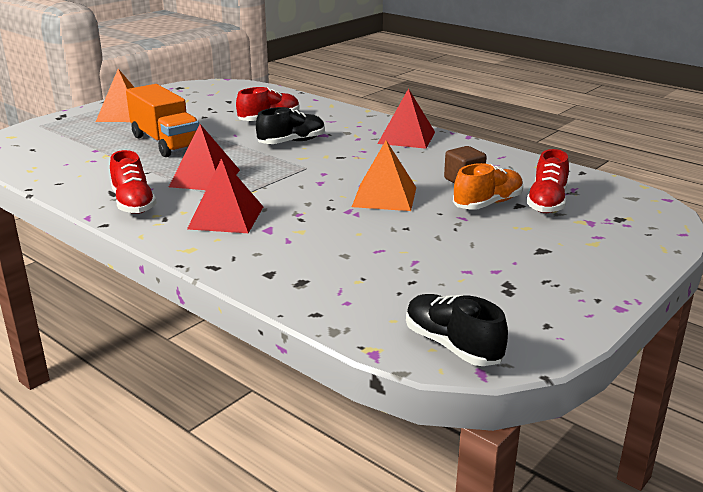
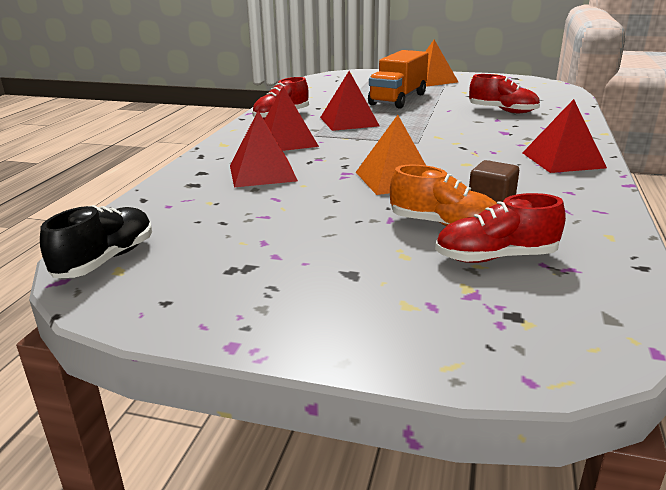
camera: 65 degrees right, 0 degrees up
(292, 142) = (465, 127): black shoe -> none
(308, 244) = (262, 173): none -> red pyramid

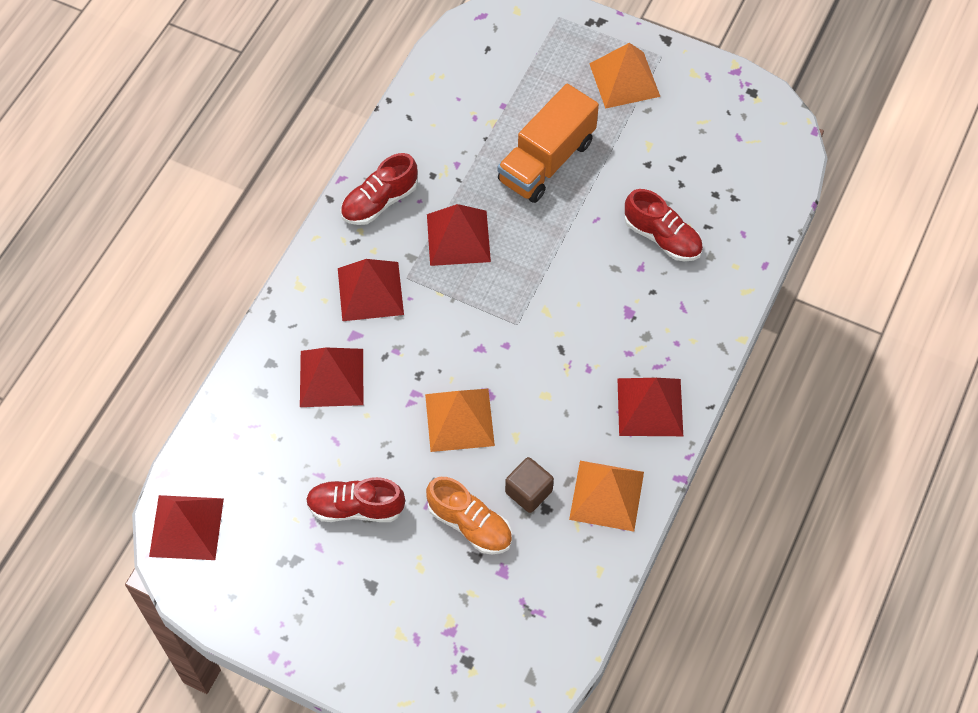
camera: 10 degrees right, 35 degrees up
(106, 260) = (186, 527): black shoe -> red pyramid
(495, 257) = (489, 585): red shoe -> red shoe (356, 507)
(570, 198) = (607, 495): none -> orange pyramid

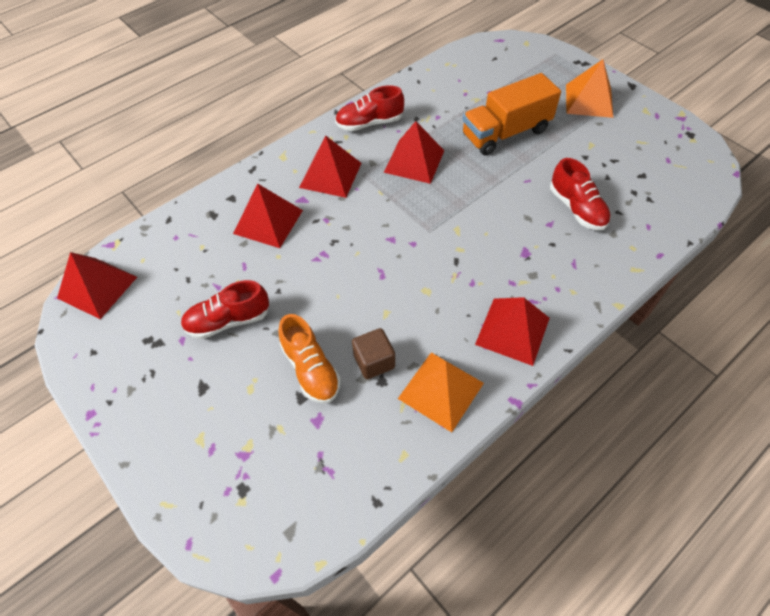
camera: 25 degrees right, 5 degrees down
(356, 507) = (228, 320): red shoe -> red shoe turned 45 degrees counterclockwise
(459, 420) = (347, 284): orange pyramid -> none

